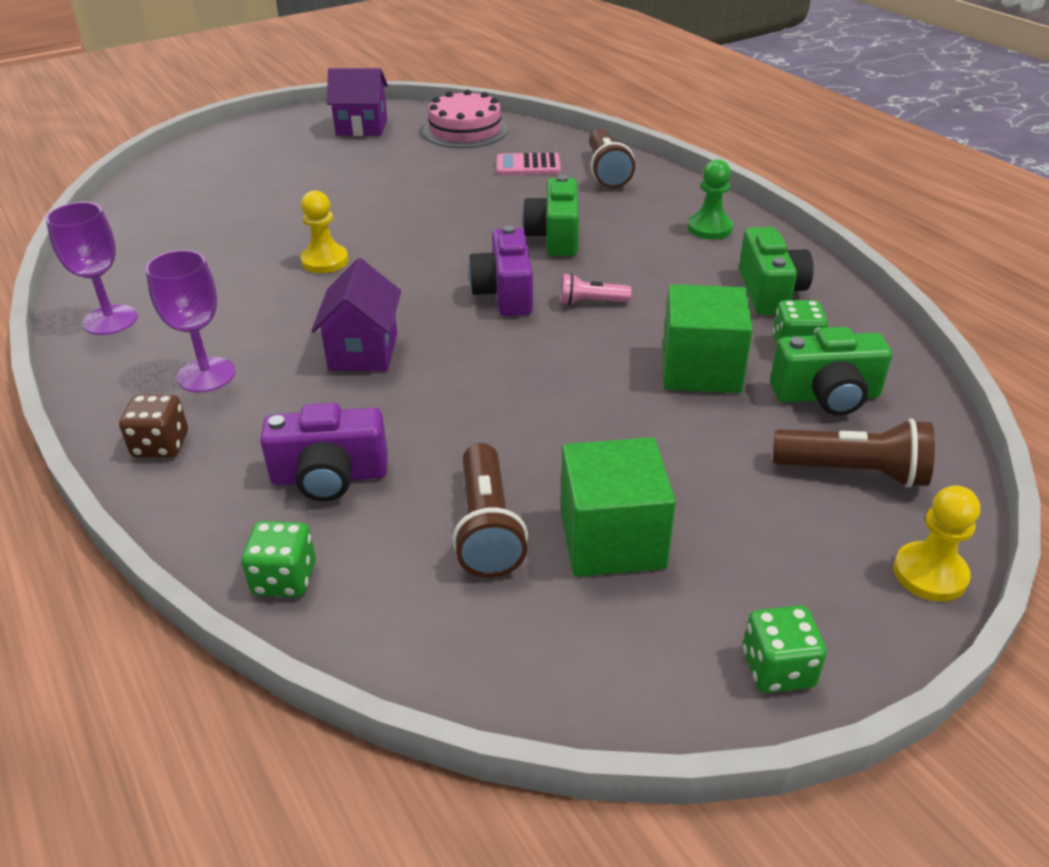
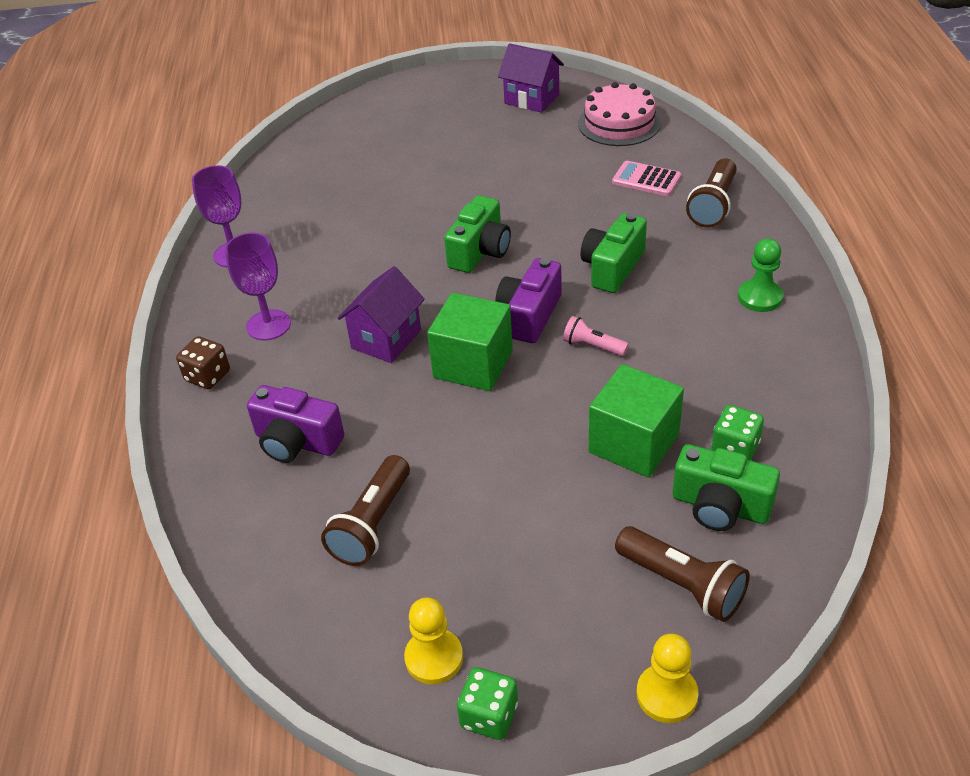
camera: 30 degrees right, 5 degrees up
(284, 579) = (222, 511): green dice -> none
(325, 261) = (412, 241): yellow pawn -> yellow pawn (434, 658)
(612, 539) = (451, 568): green cube -> green cube (473, 364)
(770, 292) = (759, 384): green camera -> green camera (480, 251)

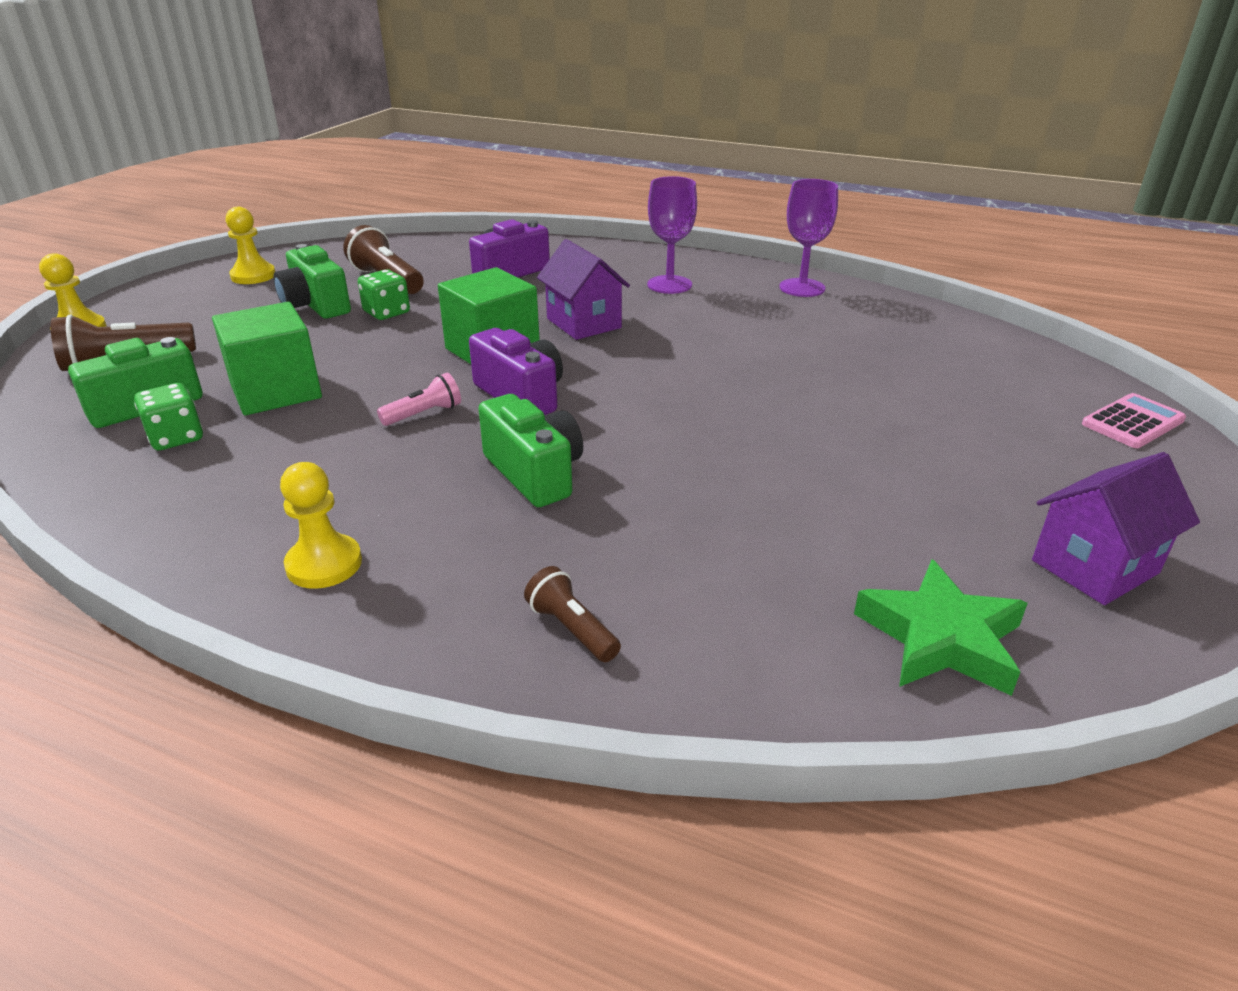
camera: 115 degrees right, 10 degrees down
(208, 376) = (630, 258): brown dice -> none
(480, 251) = (671, 400): green camera -> green camera (315, 305)
(489, 716) = (187, 281): green dice -> green dice (386, 312)
(619, 123) = (941, 638): pink cake -> green star
(646, 179) = (715, 588): pink calculator -> pink calculator (1132, 422)
(713, 205) = (572, 629): brown flashlight -> brown flashlight, size x0.59
(760, 297) = (324, 564): green pawn -> yellow pawn

